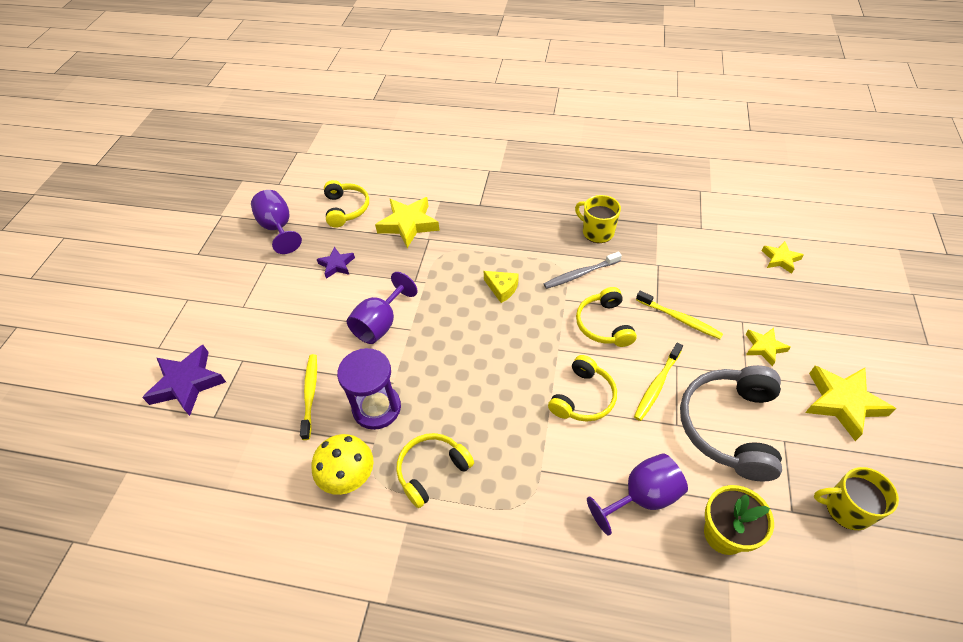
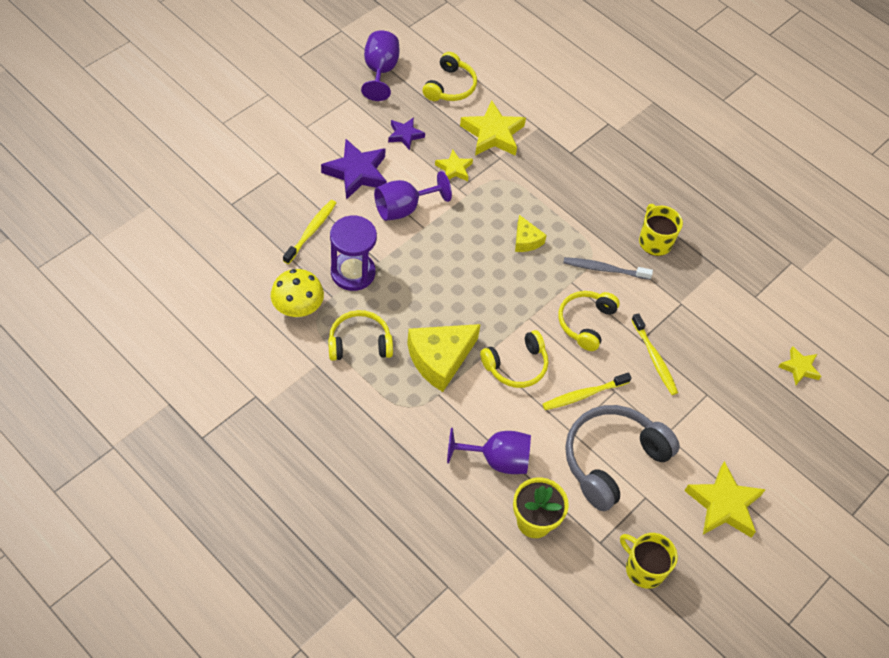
camera: 25 degrees right, 5 degrees up
(187, 383) = (228, 165): purple star -> purple star (357, 172)
(515, 436) = (440, 359): none -> yellow cheese
(764, 347) = (703, 425): yellow star -> yellow star (454, 169)

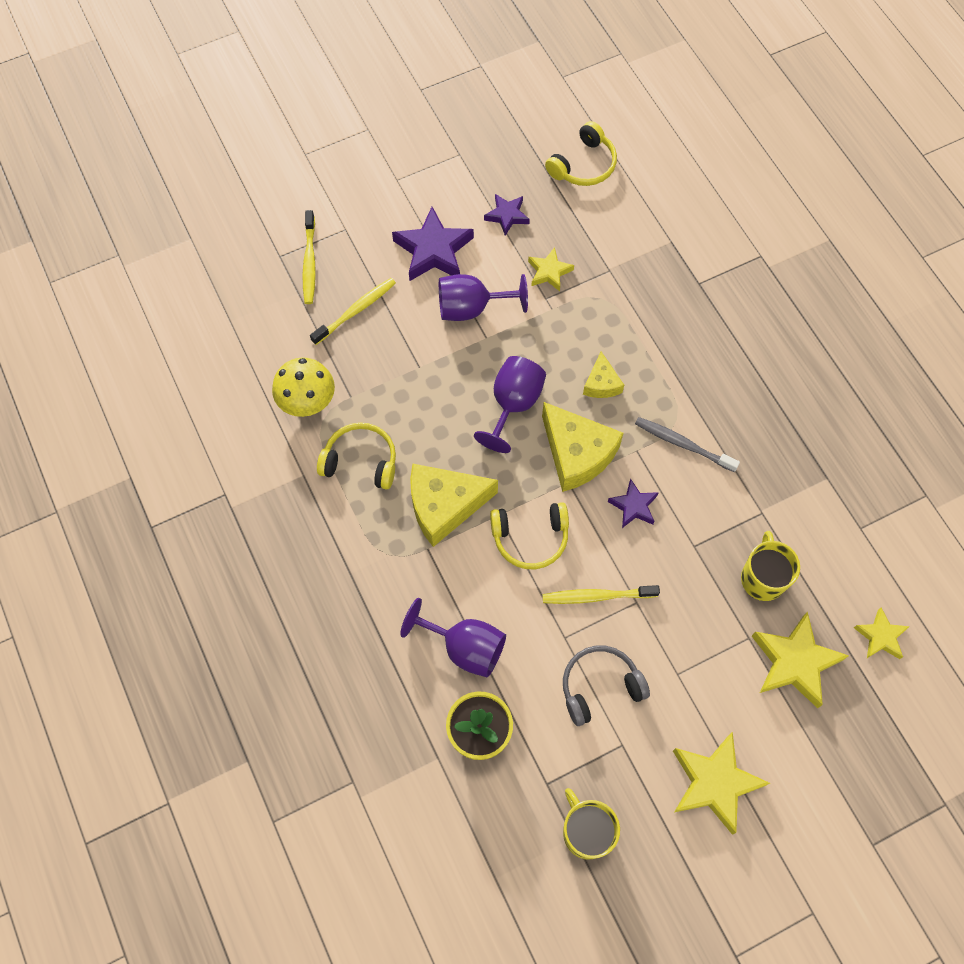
camera: 25 degrees right, 10 degrees up
(353, 272) = (384, 373): purple hourglass -> none
(380, 71) = (507, 127): purple goblet -> purple goblet (513, 404)
(493, 134) = (612, 238): yellow star -> yellow star (794, 662)
(527, 295) = (577, 454): none -> yellow cheese
(585, 322) = (633, 506): yellow headphones -> purple star
(612, 459) = (600, 686): grey headphones -> grey headphones, size x0.63
(654, 241) = (760, 424): yellow mug -> yellow mug (762, 578)
(654, 358) = (701, 574): yellow toothbrush -> yellow toothbrush (309, 262)

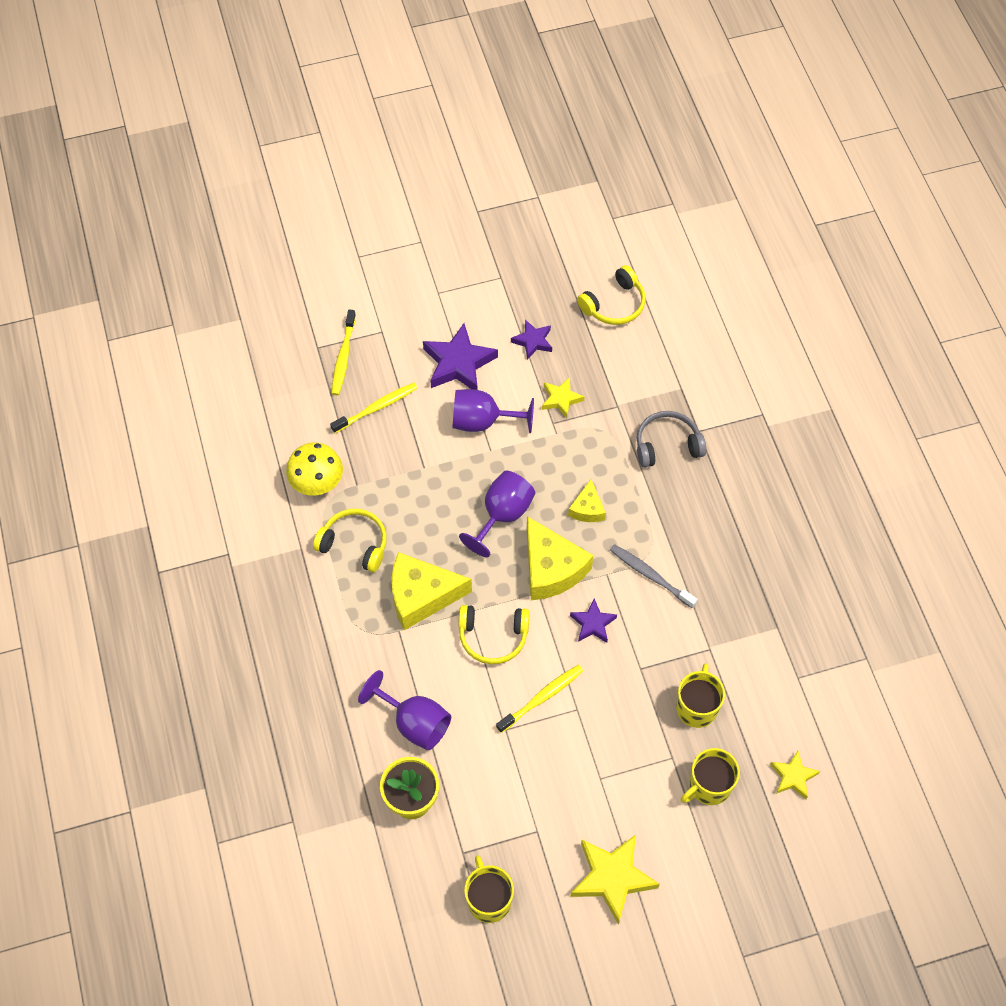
camera: 10 degrees right, 5 degrees down
(596, 596) = (542, 698): yellow toothbrush -> yellow toothbrush turned 135 degrees clockwise
(600, 686) = (528, 777): grey headphones -> grey headphones (667, 445)
(794, 662) = (709, 786): yellow star -> yellow mug

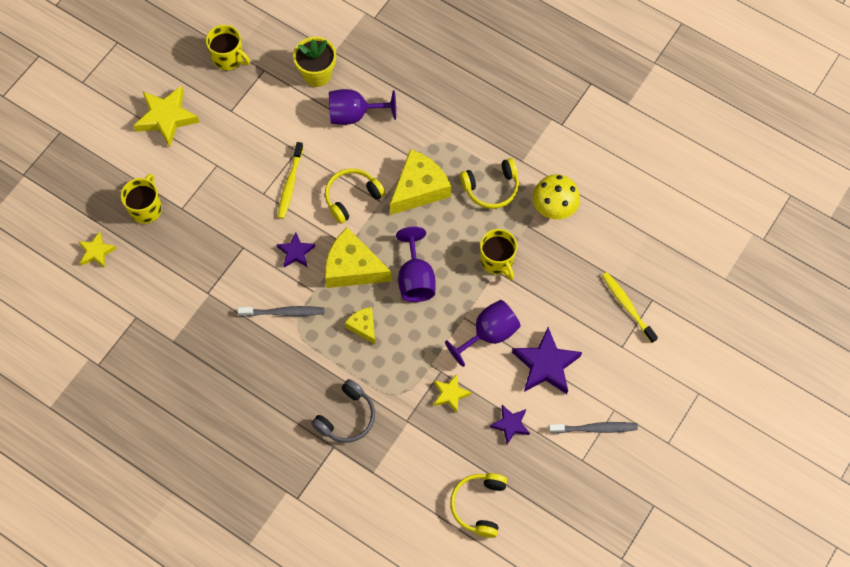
camera: 140 degrees right, 5 degrees up
(377, 408) = (568, 288): yellow toothbrush -> none
(467, 290) = (595, 428): none -> grey toothbrush
(697, 707) = (188, 250): yellow mug -> yellow mug (497, 261)

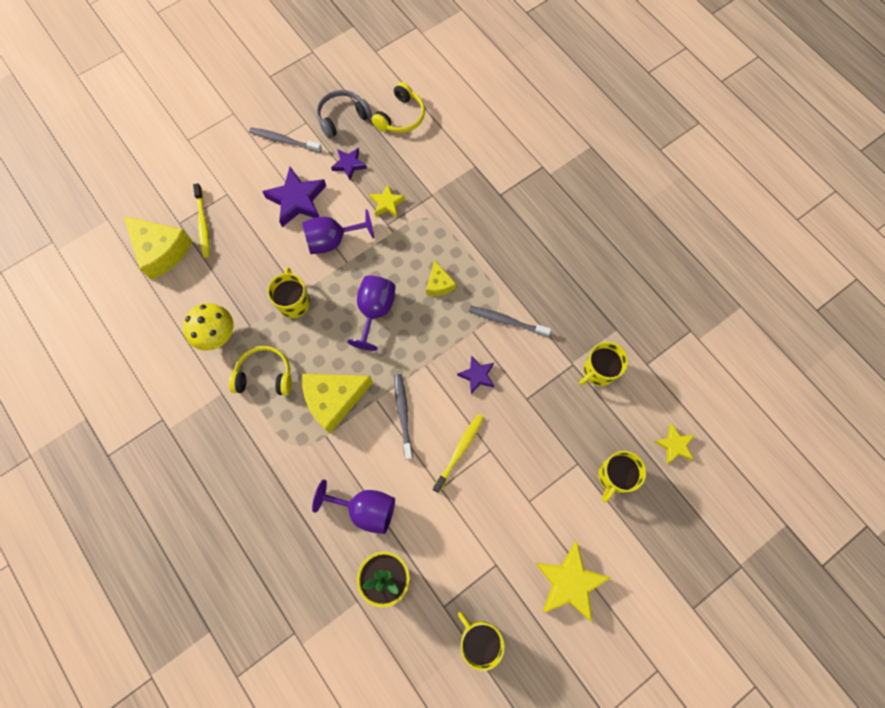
camera: 160 degrees left, 5 degrees up
(181, 295) = (598, 371): none -> yellow mug
(347, 417) = (481, 213): grey headphones -> grey headphones (342, 117)
(352, 197) = (403, 414): yellow headphones -> grey toothbrush
(352, 267) = (428, 342): yellow cheese -> yellow cheese (161, 251)

